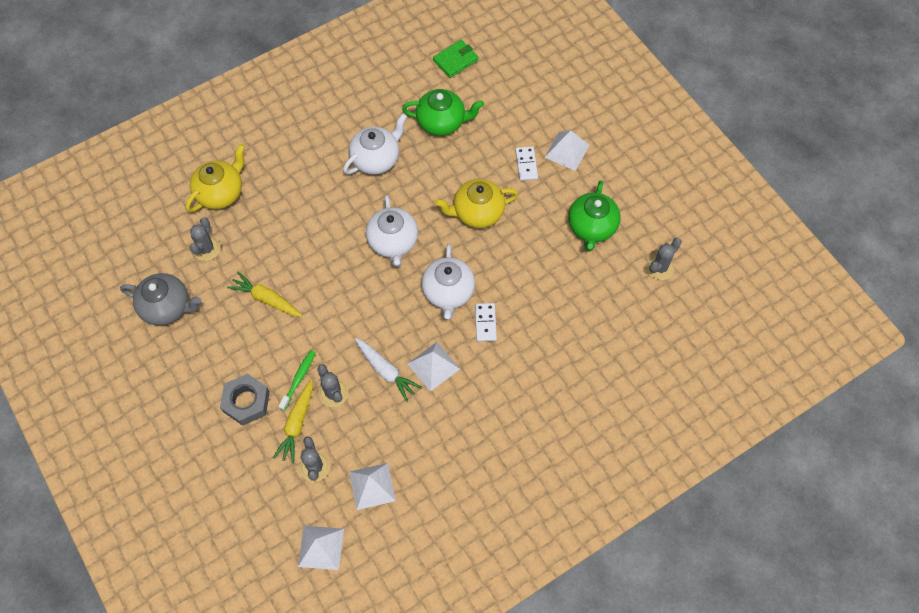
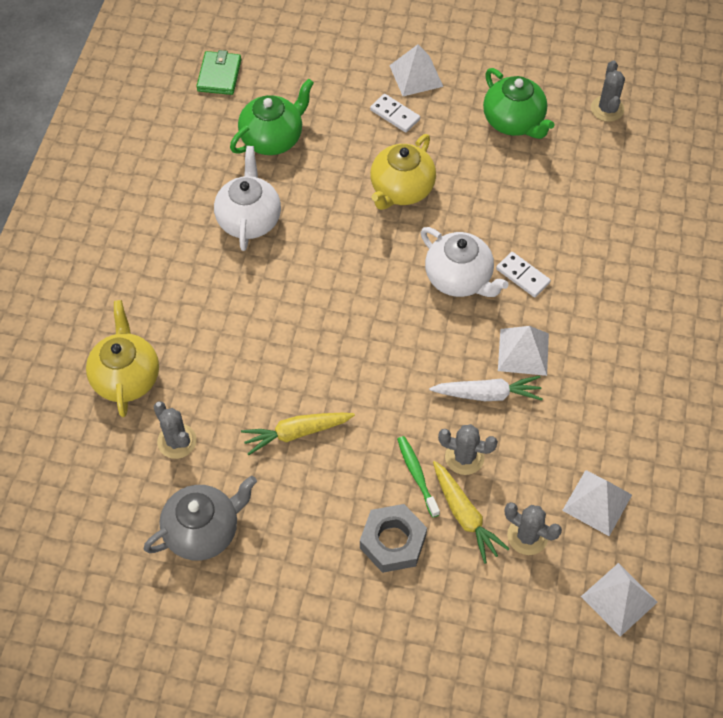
camera: 45 degrees left, 5 degrees down
(393, 242) = (356, 278): white teapot -> none

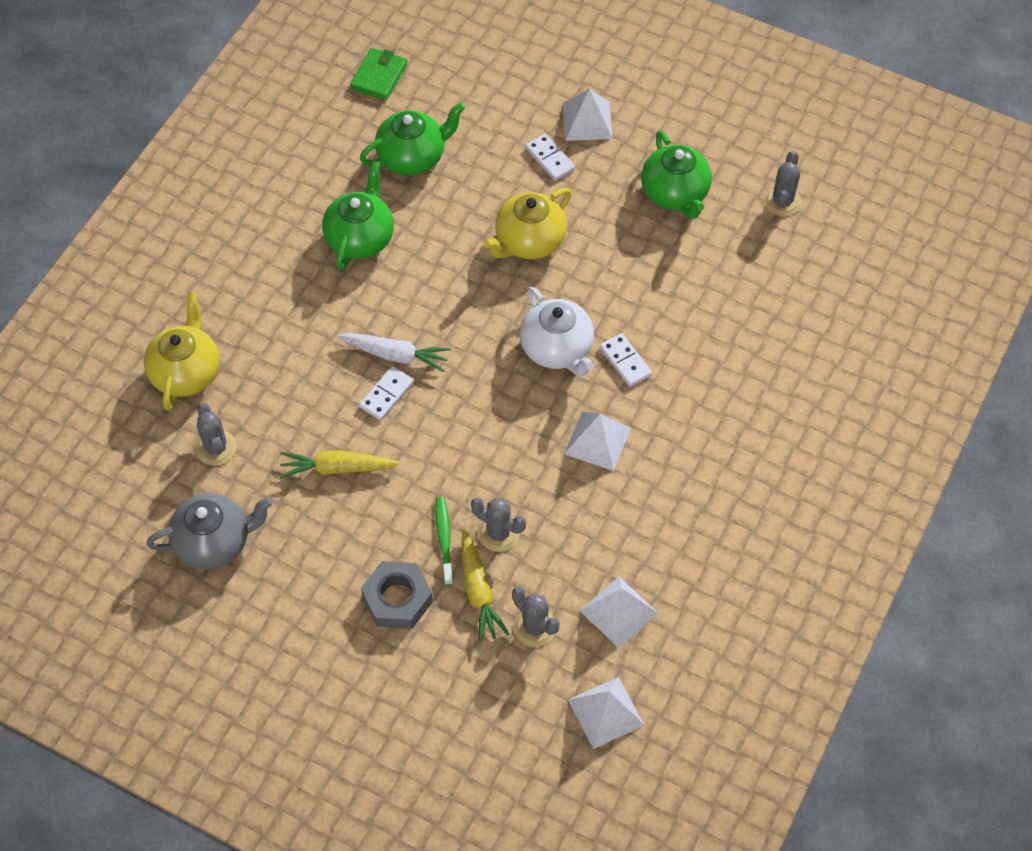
camera: 15 degrees right, 0 degrees up
(249, 219) = (360, 238): white teapot -> green teapot
(320, 355) = (386, 395): none -> white domino
(487, 394) = (545, 475): white carrot -> white carrot (396, 355)

